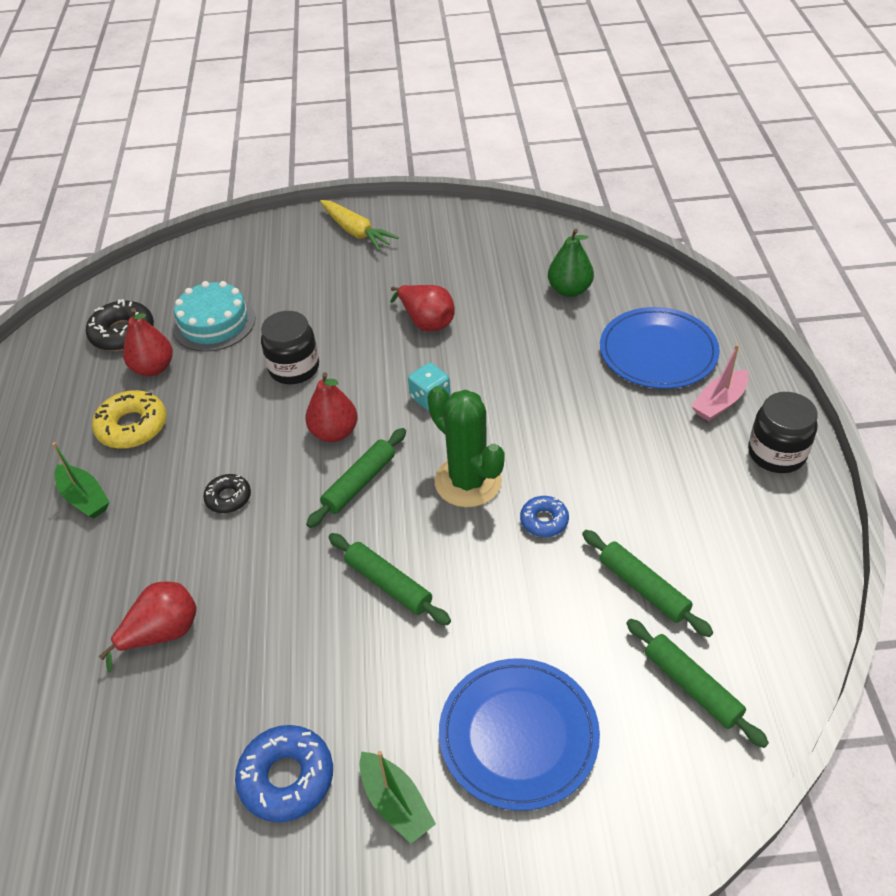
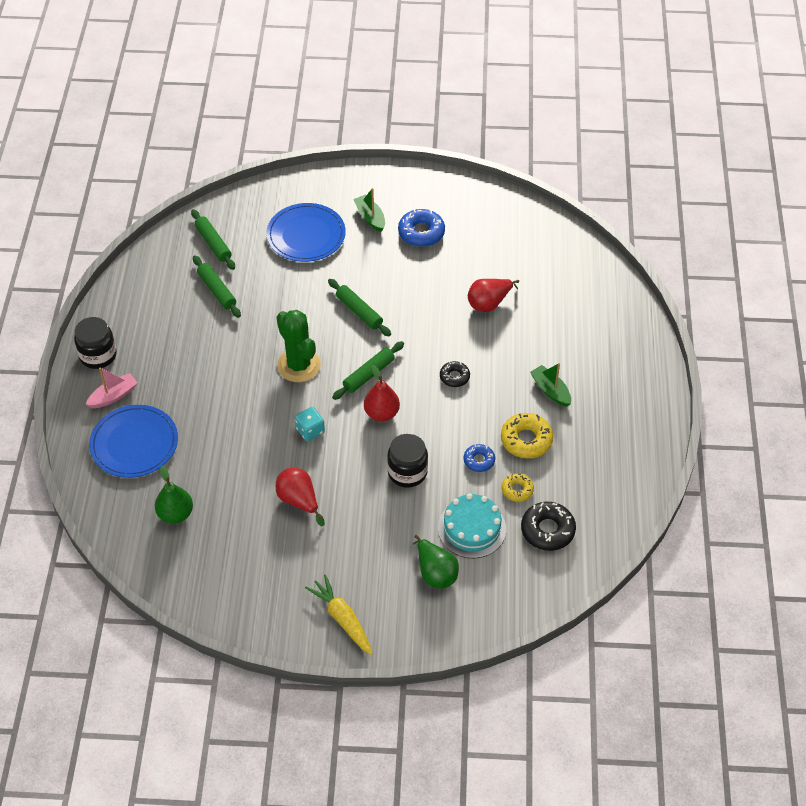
camera: 175 degrees left, 5 degrees up
(153, 368) = (517, 490): red pear -> yellow donut
(258, 279) = (435, 573): none -> green pear
(544, 521) = (259, 334): blue donut -> blue donut (479, 460)

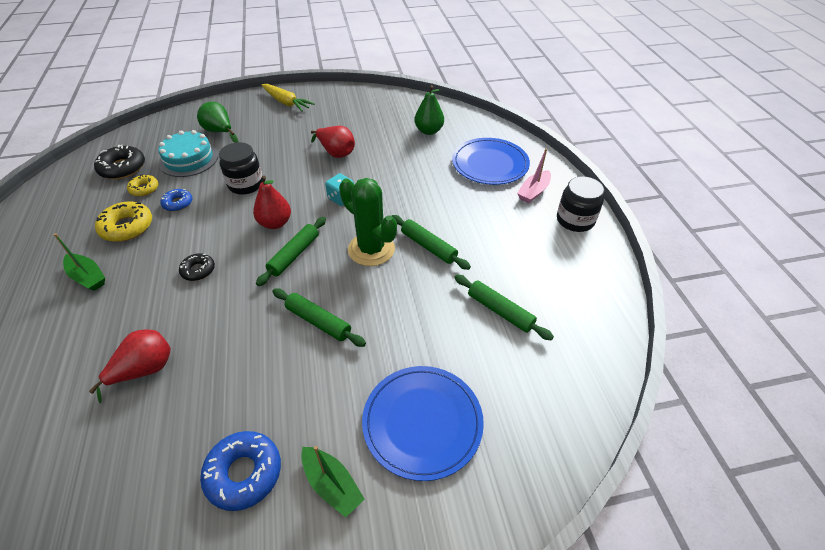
camera: 165 degrees right, 5 degrees down
(213, 243) = (543, 376): green rolling pin -> green rolling pin (428, 246)

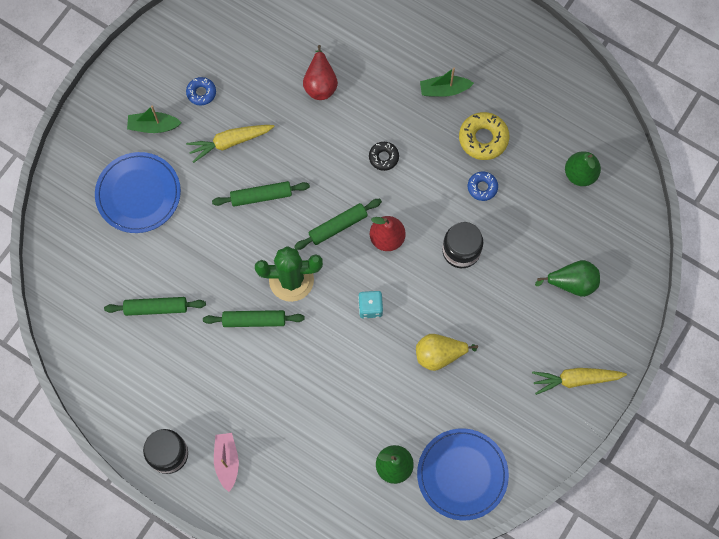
camera: 135 degrees right, 25 degrees up
(122, 168) = (580, 174): black donut -> green pear
(144, 189) = (528, 174): yellow donut -> none
(189, 159) = (545, 231): turquoise cake -> none
(244, 473) = (201, 93): blue donut -> blue donut, size x0.60
(284, 391) = (230, 142): none -> yellow carrot
(294, 255) = (338, 226): green rolling pin -> green rolling pin turned 75 degrees clockwise
(336, 152) = (439, 355): red pear -> yellow pear
(490, 164) = (294, 467): blue plate -> blue plate (462, 474)

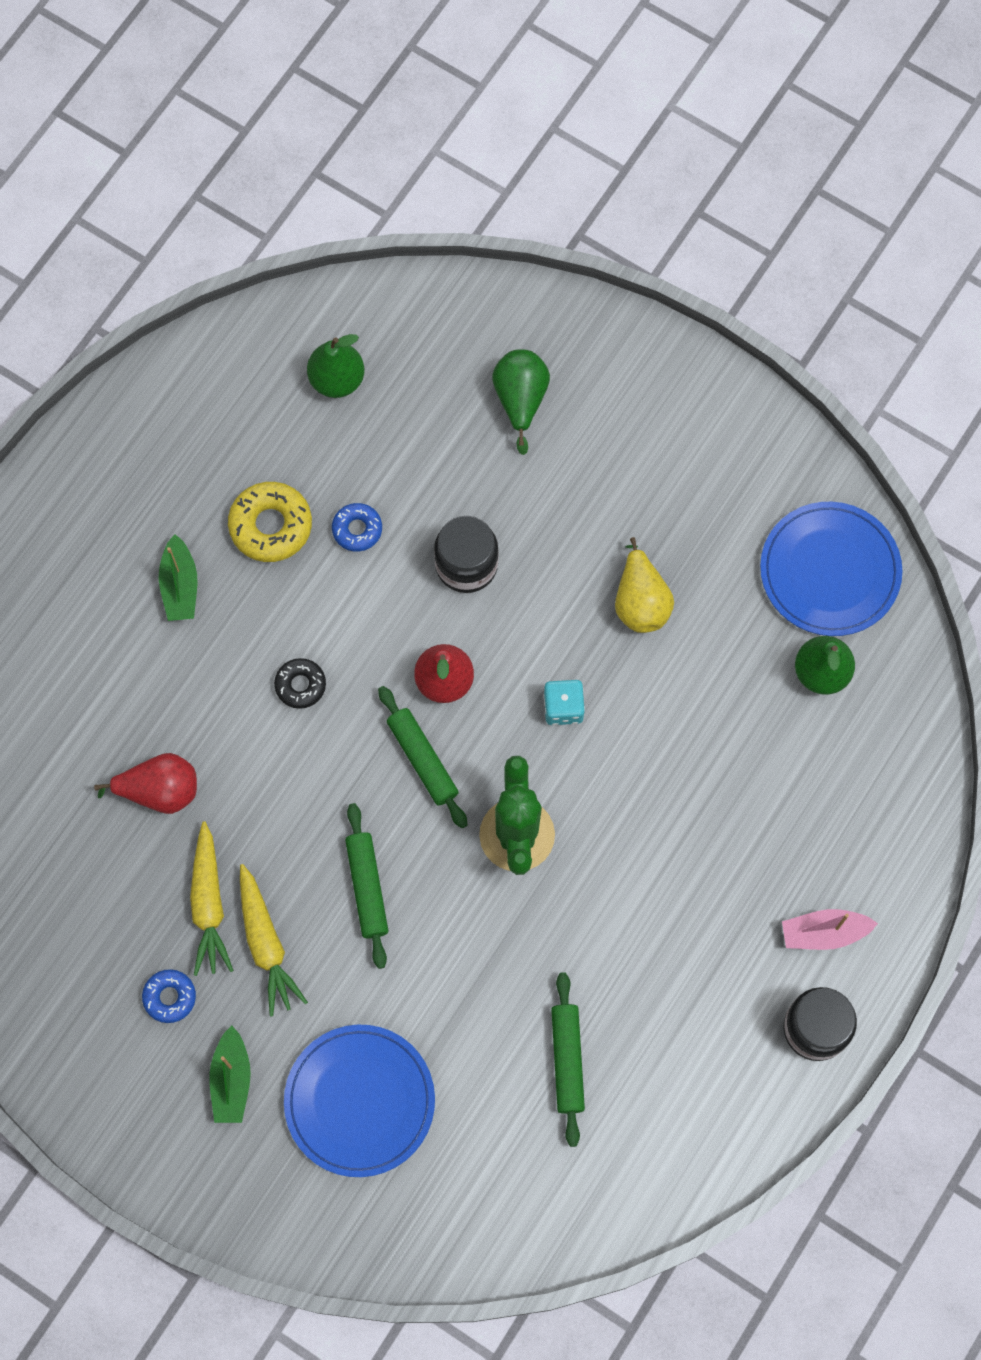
camera: 90 degrees left, 0 degrees up
(254, 320) = (587, 894): green rolling pin -> none
(575, 379) = (676, 401): yellow carrot -> yellow carrot (209, 904)

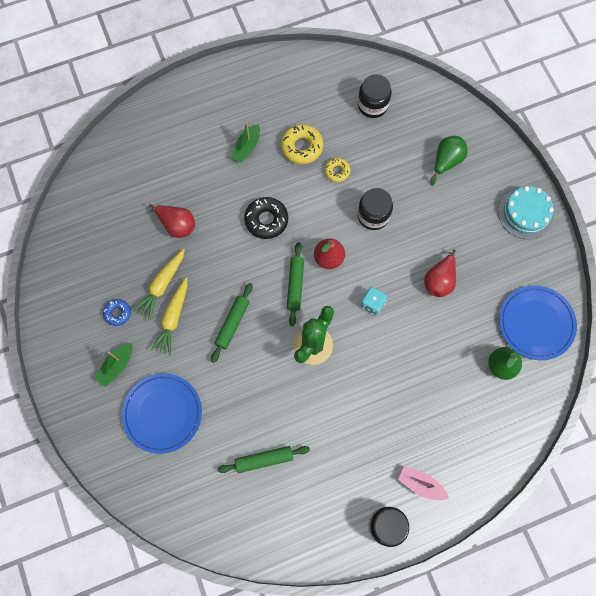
camera: 35 degrees right, 0 degrees up
(300, 685) = (266, 220): black donut -> black donut, size x1.66
(337, 380) = (372, 105): green pear -> black jar
(357, 529) = (337, 171): blue donut -> yellow donut
(567, 1060) = (264, 460): green rolling pin -> green rolling pin turned 45 degrees clockwise
(640, 601) = (439, 280): yellow pear -> red pear
(699, 405) = (525, 213): none -> turquoise cake

